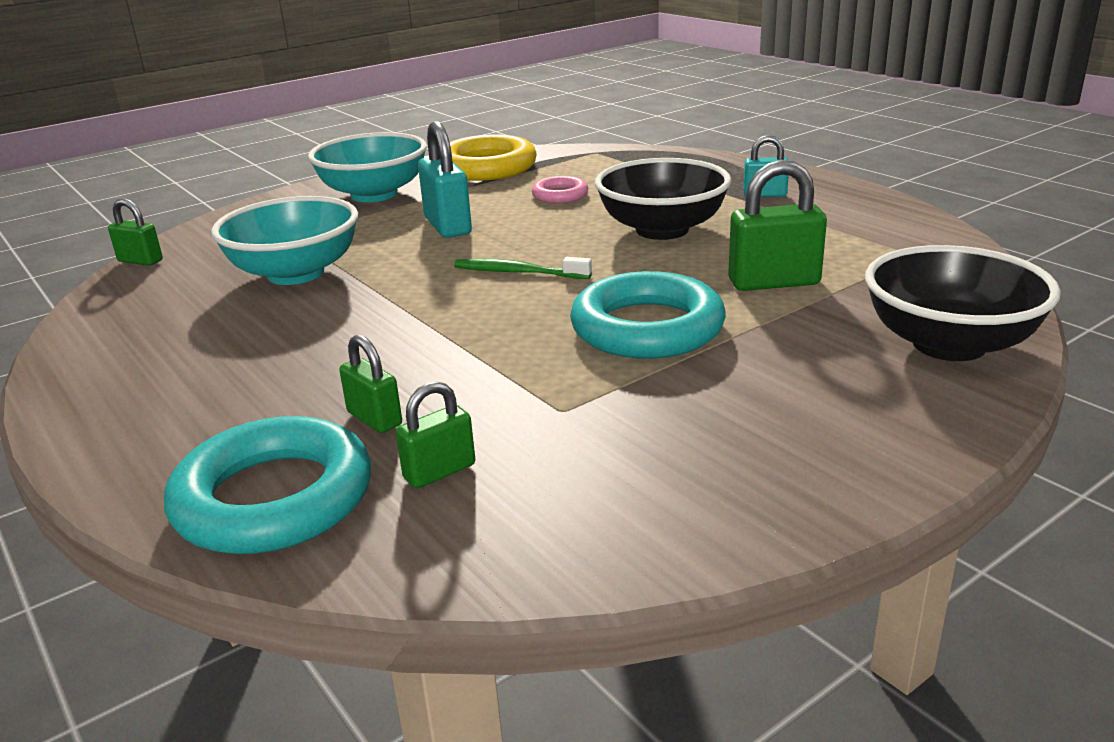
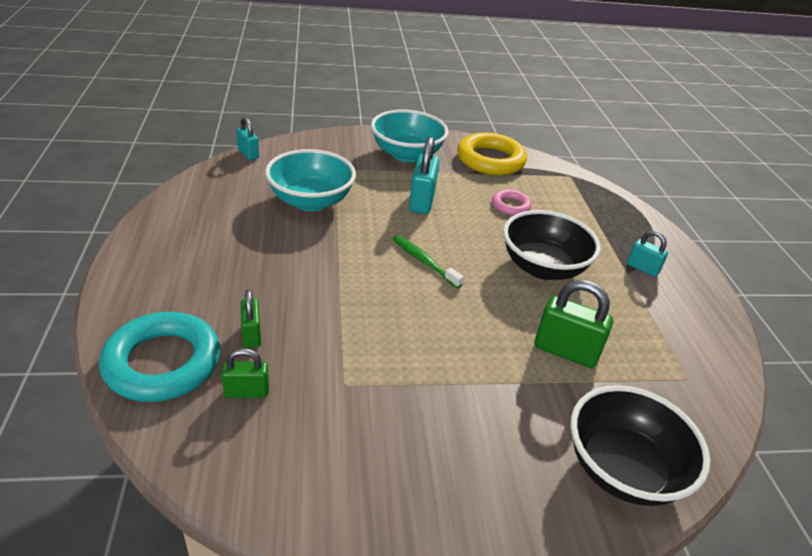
camera: 25 degrees right, 10 degrees up
(140, 261) = (248, 154): green padlock -> turquoise padlock
(647, 328) = (451, 347): turquoise ring -> none

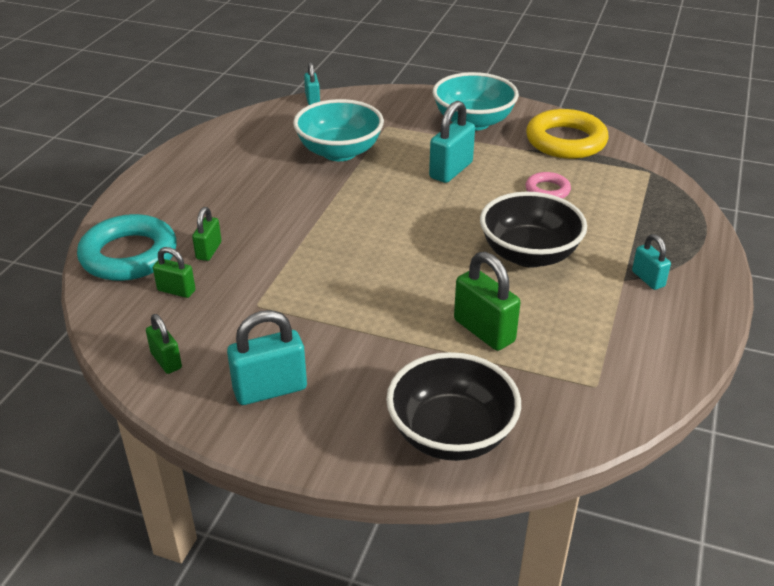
camera: 30 degrees right, 0 degrees up
(293, 484) = (166, 361): none -> green padlock
(424, 261) = (407, 224): green toothbrush -> none
(427, 480) = (270, 389): none -> turquoise padlock

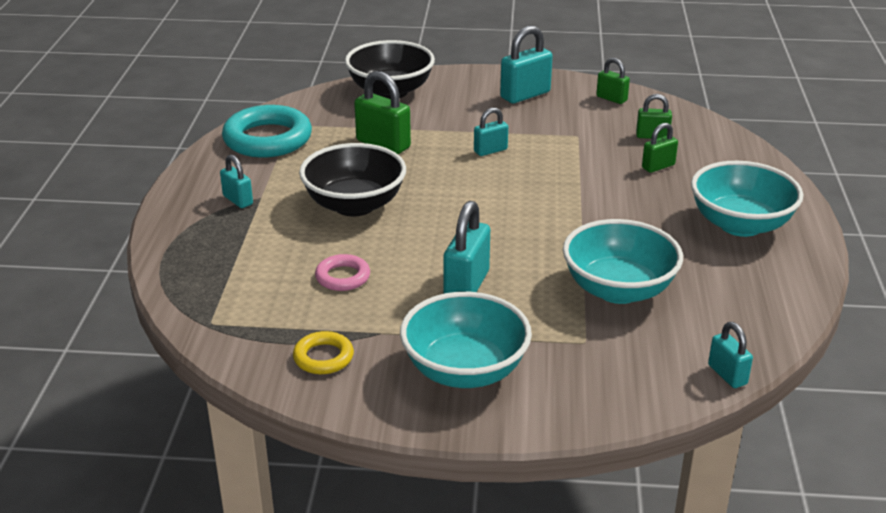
camera: 165 degrees right, 5 degrees down
(129, 255) = (724, 154): turquoise ring -> turquoise ring (267, 139)
(198, 184) = (740, 225): none -> turquoise bowl
(209, 251) = (658, 166): green padlock -> green padlock turned 60 degrees clockwise
(365, 300) = (490, 150): none -> turquoise padlock
(566, 141) = (323, 357): yellow ring -> yellow ring, size x0.51

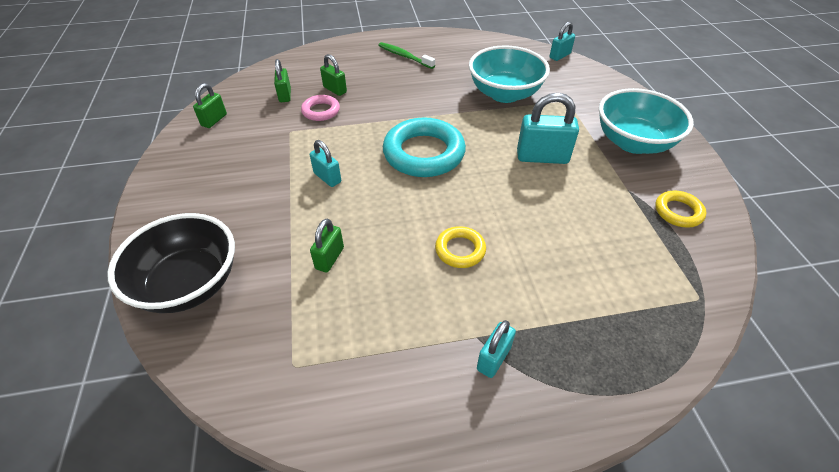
camera: 105 degrees left, 15 degrees up
(267, 139) = (337, 381): turquoise ring -> turquoise ring (424, 153)
(343, 277) = (576, 228): pink ring -> pink ring (321, 111)
(354, 205) = (460, 250): black bowl -> yellow ring
(383, 144) = (329, 258): green padlock -> green padlock, size x0.60
(525, 95) = (204, 172): turquoise padlock -> none
(740, 225) = (404, 56): turquoise bowl -> green toothbrush

